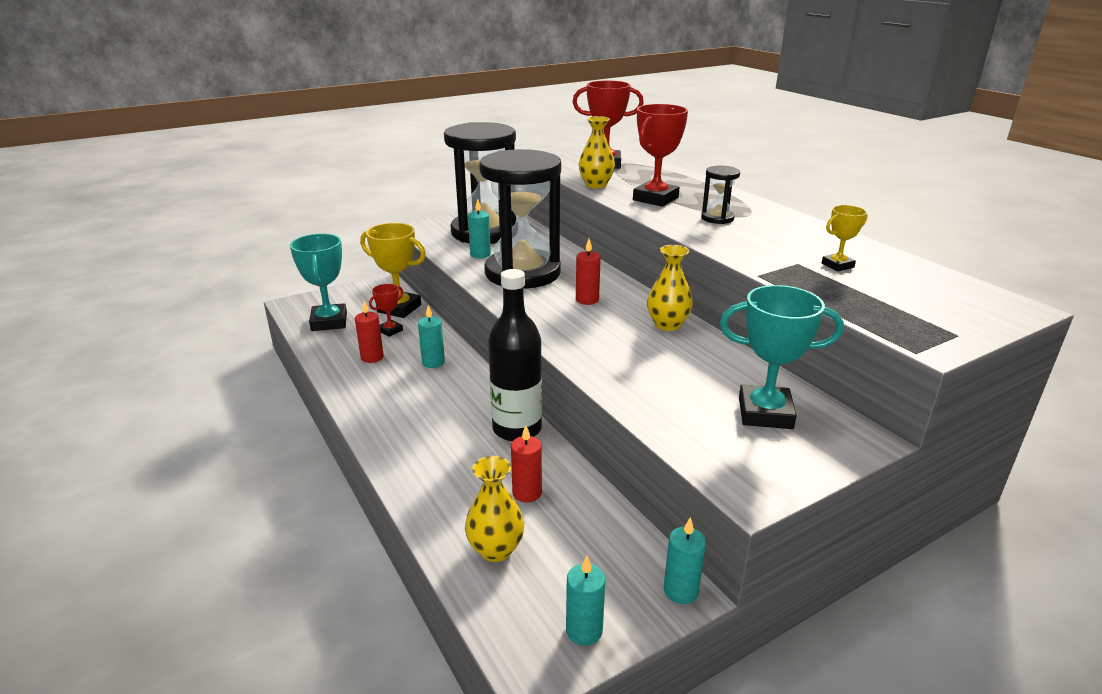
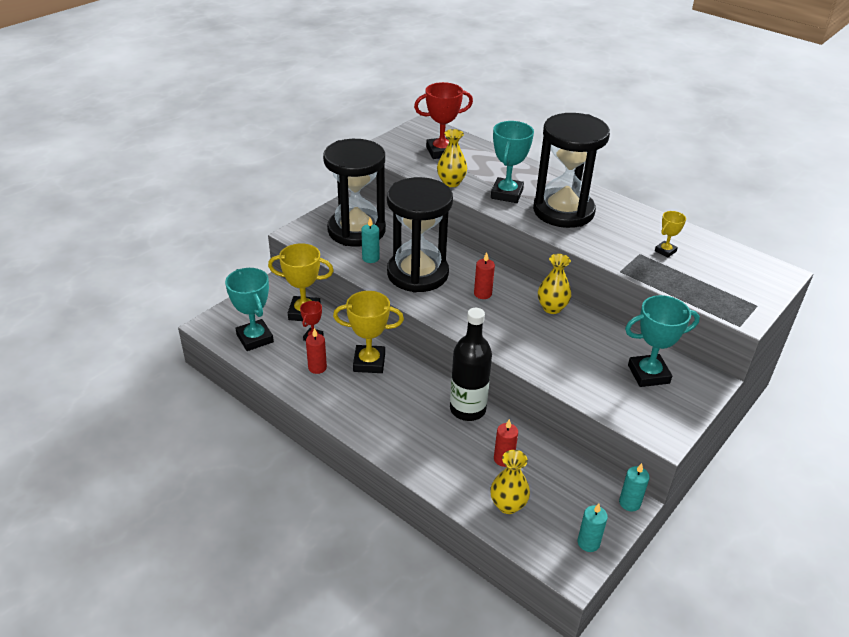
camera: 20 degrees left, 10 degrees up
(433, 362) = (369, 362): turquoise candle -> yellow trophy
(655, 199) = (507, 194): red trophy -> turquoise trophy
(717, 218) = (563, 211): black hourglass -> black hourglass, size x2.44

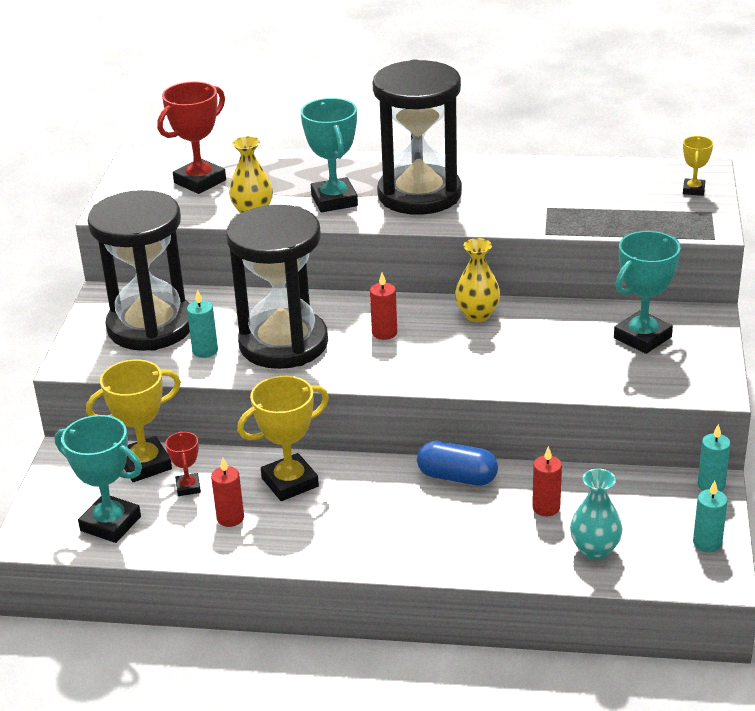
camera: 30 degrees left, 5 degrees down
(467, 409) = (457, 477): black bottle -> blue capsule
(508, 505) = (594, 550): yellow vase -> turquoise vase
(665, 251) = (570, 194): yellow trophy -> yellow trophy (693, 190)

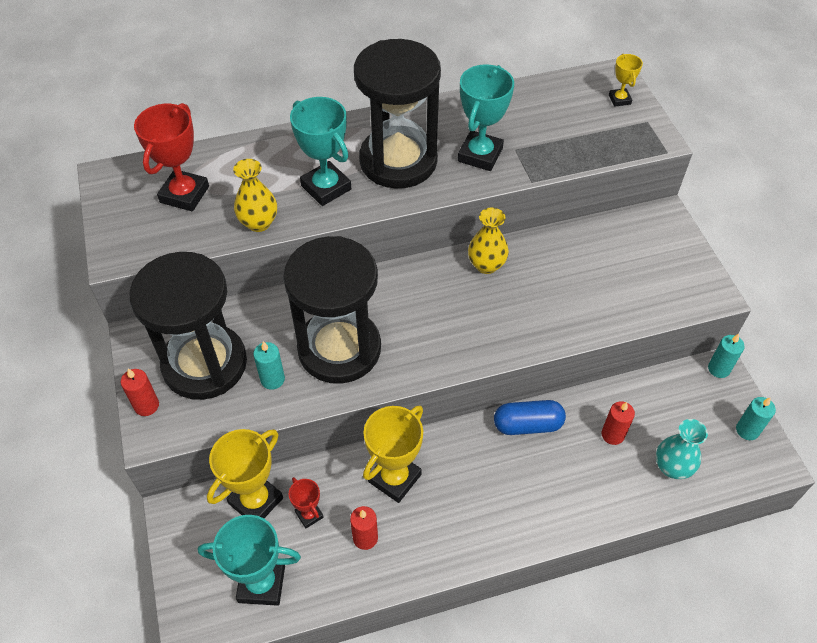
camera: 25 degrees left, 20 degrees up
(384, 333) = (420, 309): red candle -> red candle (146, 405)
(642, 337) = (629, 253): turquoise trophy -> turquoise trophy (480, 155)

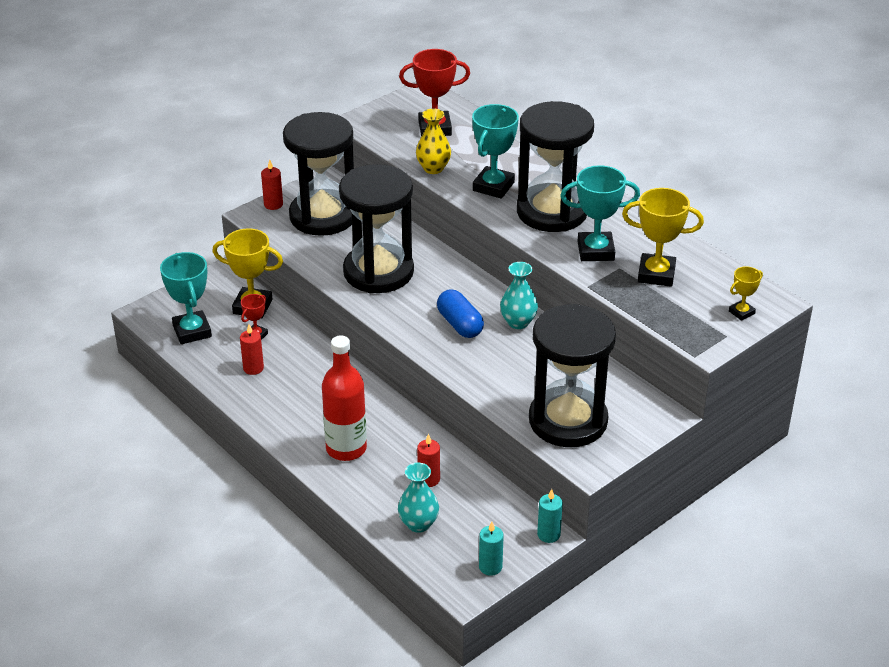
camera: 65 degrees right, 15 degrees down
(272, 379) = (330, 250): turquoise candle -> none
(394, 478) = (311, 367): yellow trophy -> yellow trophy (656, 274)
(486, 265) = (518, 322): yellow vase -> turquoise vase
(527, 425) = (405, 426): blue capsule -> blue capsule (459, 324)
(538, 491) = (346, 448): none -> red bottle
(646, 285) = (568, 421): none -> black hourglass

